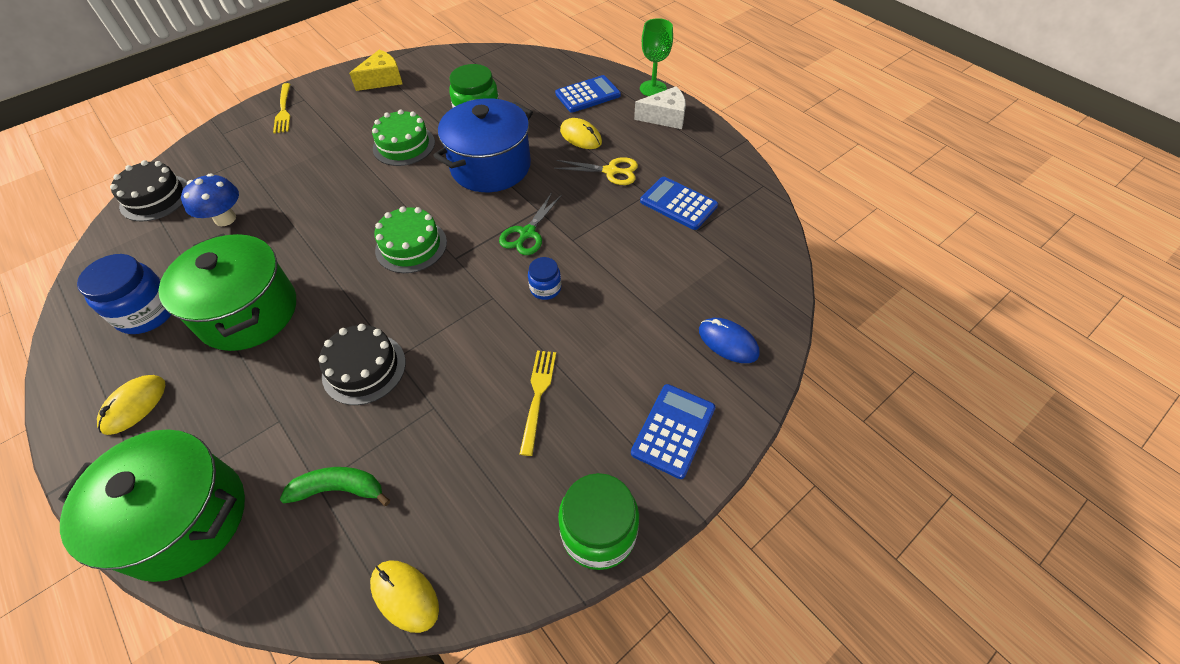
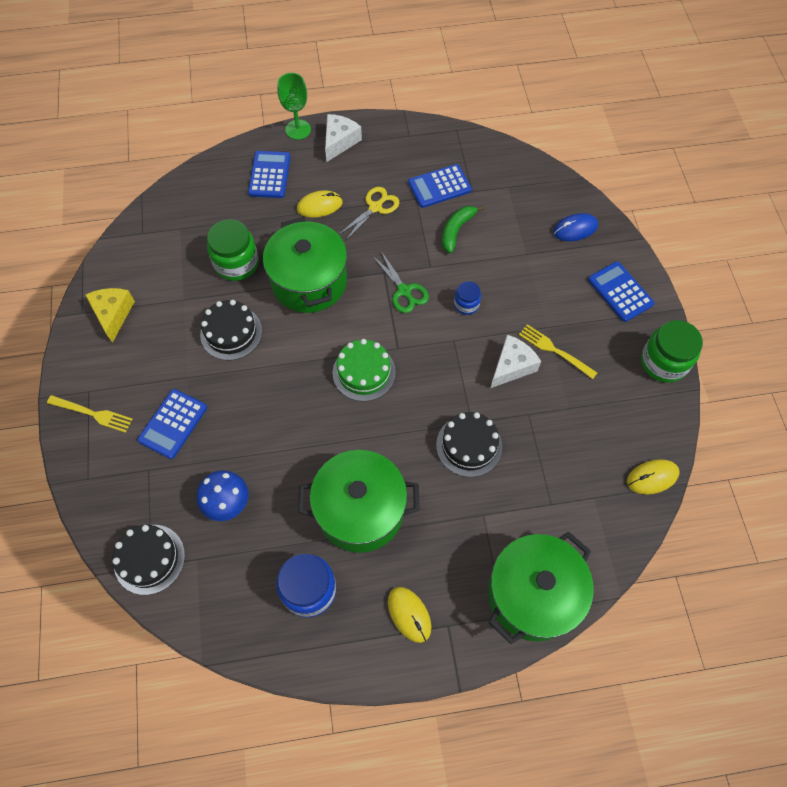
camera: 60 degrees left, 10 degrees up
(293, 154) = (173, 424): none -> blue calculator
(339, 489) = (561, 491): green banana -> green banana (456, 230)
(404, 145) = (231, 333): green cake -> black cake
(490, 166) = (309, 282): blue pot -> green pot
(490, 363) = (512, 366): none -> white cheese

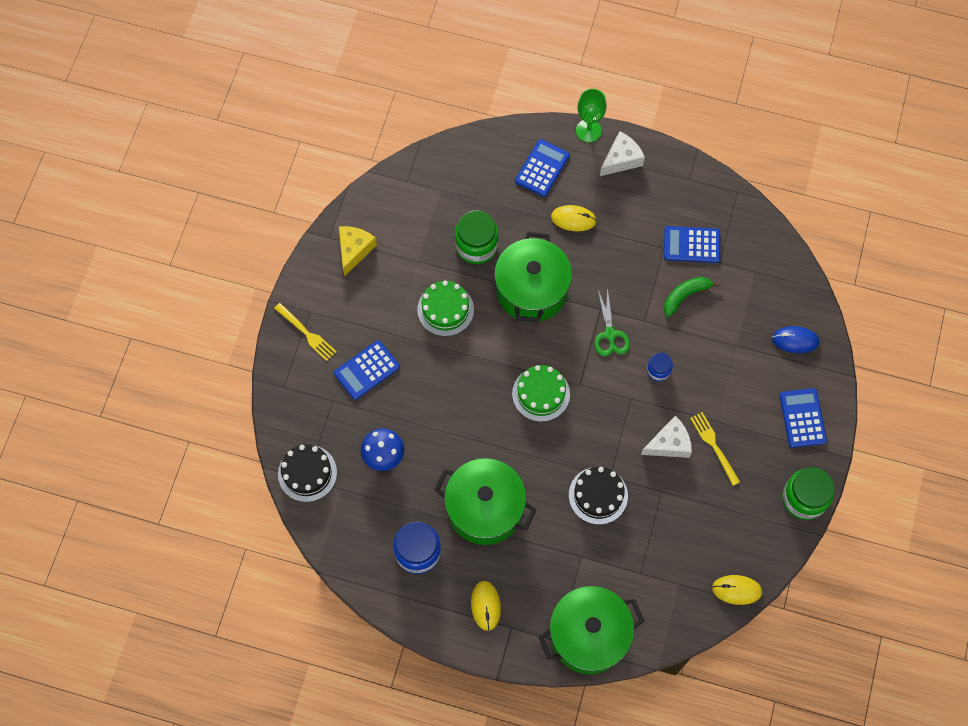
camera: 25 degrees right, 5 degrees up
(231, 333) = (445, 309): black cake -> green cake
(375, 207) = (622, 242): yellow scissors -> none

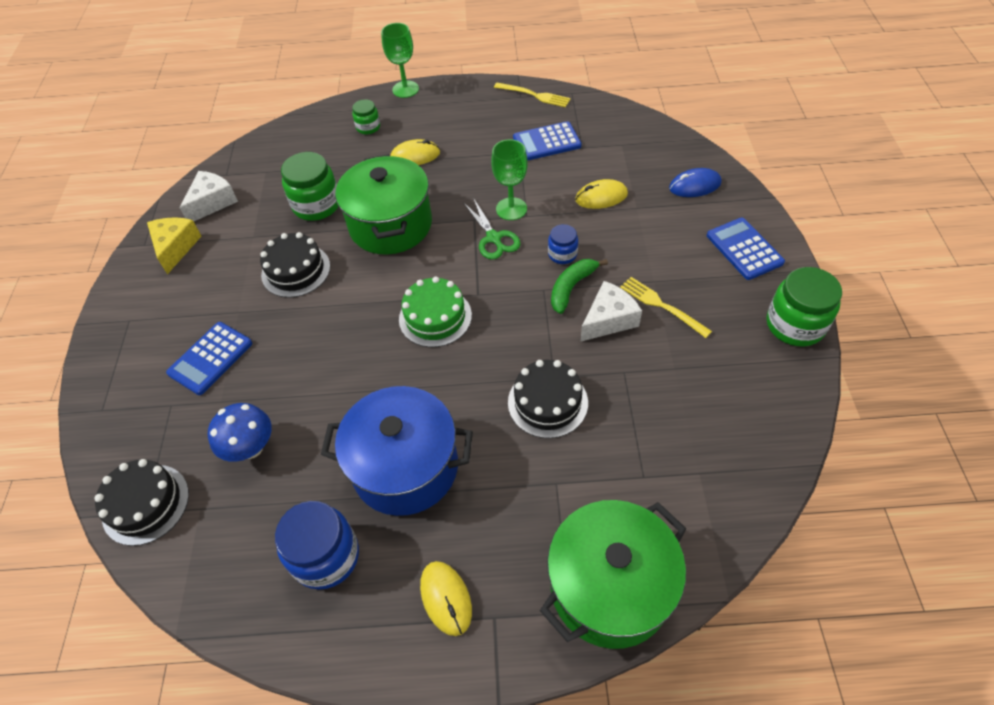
camera: 15 degrees left, 15 degrees down
(307, 333) = (127, 343): yellow fork -> yellow fork (535, 95)
(445, 309) = (296, 270): green cake -> black cake
(485, 509) = (405, 467): green pot -> blue pot
(542, 168) = (368, 127): blue calculator -> green jar
(621, 159) = (446, 100): white cheese -> white cheese (212, 202)
(634, 309) = (511, 209): none -> green goblet
(685, 295) = (560, 183): green banana -> green banana (571, 287)
(736, 590) = (776, 454): yellow mouse -> yellow mouse (601, 197)

